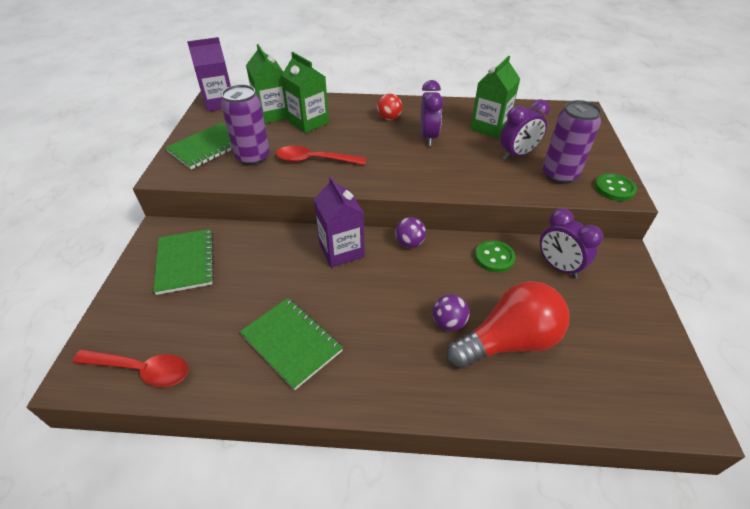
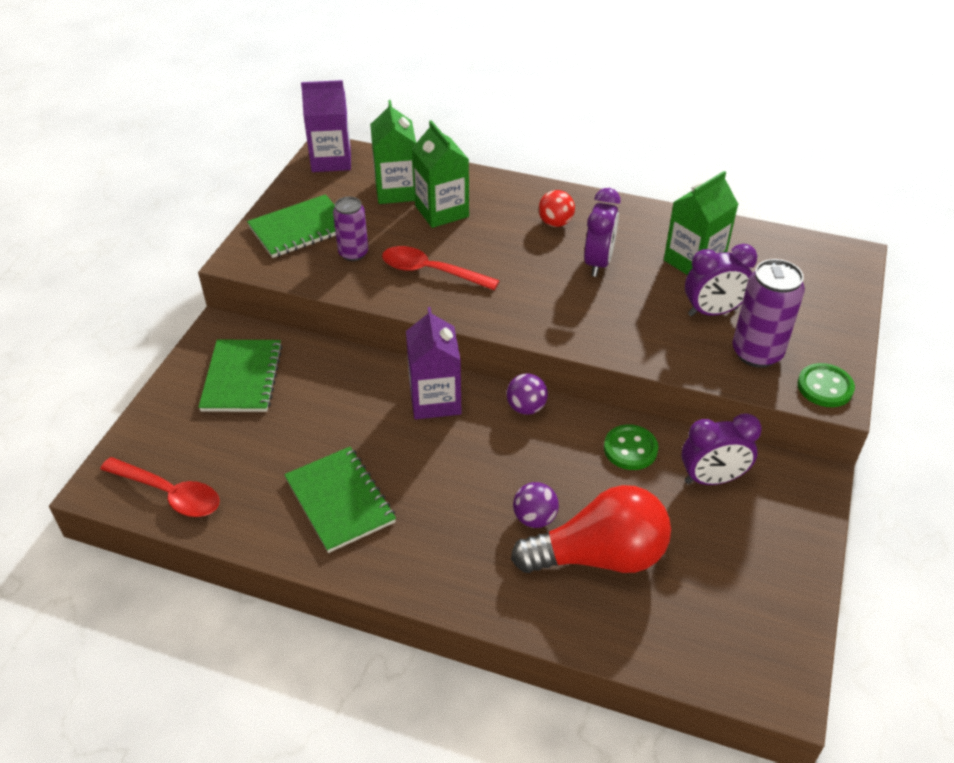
camera: 15 degrees right, 0 degrees up
(253, 157) = (353, 253): purple can -> purple can, size x0.65
(558, 267) = (712, 479): purple clock -> purple clock turned 75 degrees counterclockwise

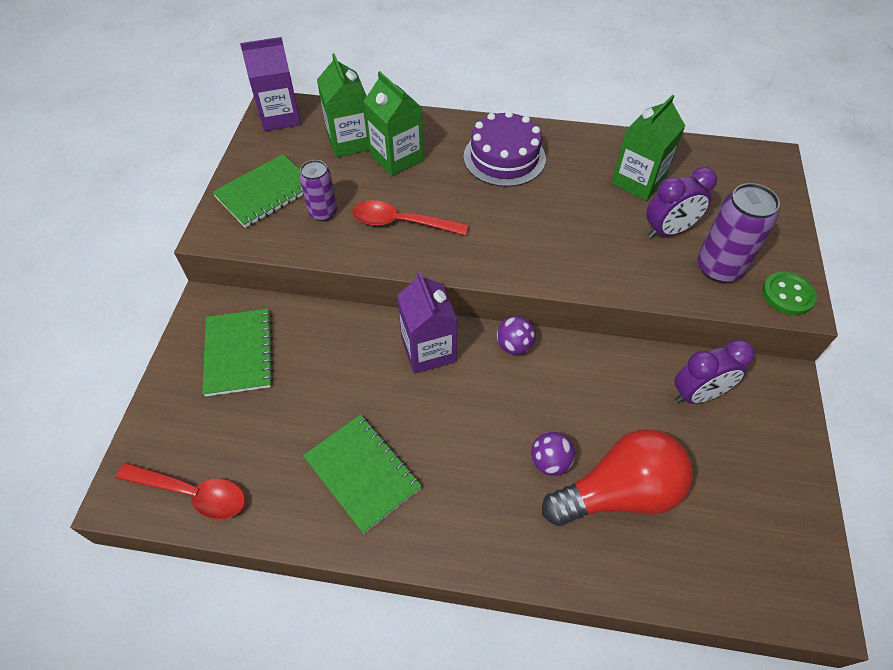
camera: 10 degrees left, 10 degrees up
(555, 223) = (504, 157): red ball -> purple cake
(598, 263) = (553, 193): purple clock -> none
(630, 449) = (618, 374): green button -> none

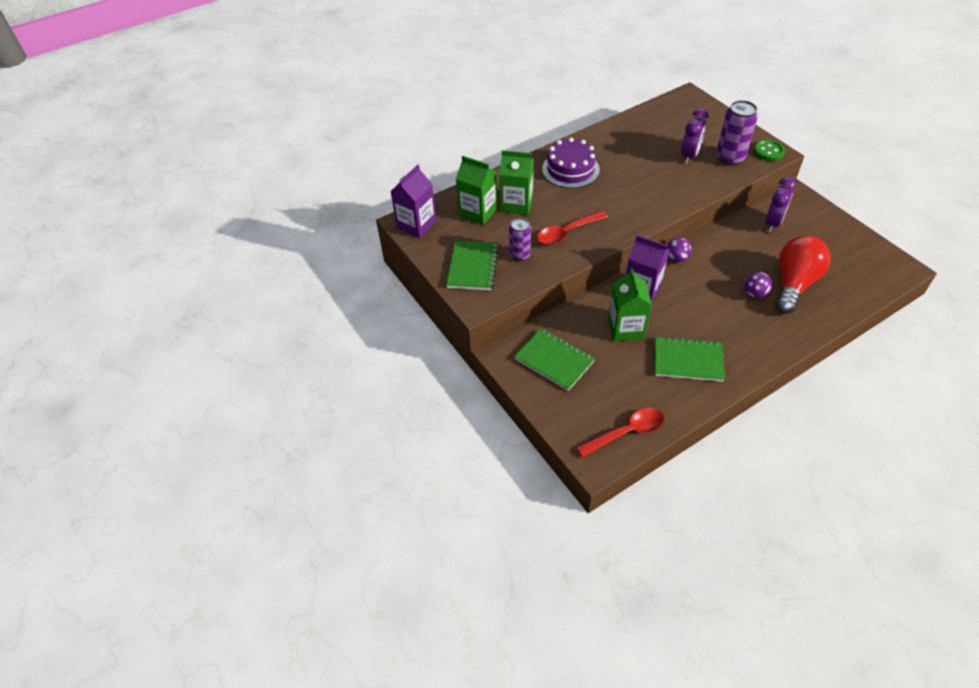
camera: 40 degrees left, 5 degrees down
(638, 181) = (647, 141): green carton -> green carton (626, 328)

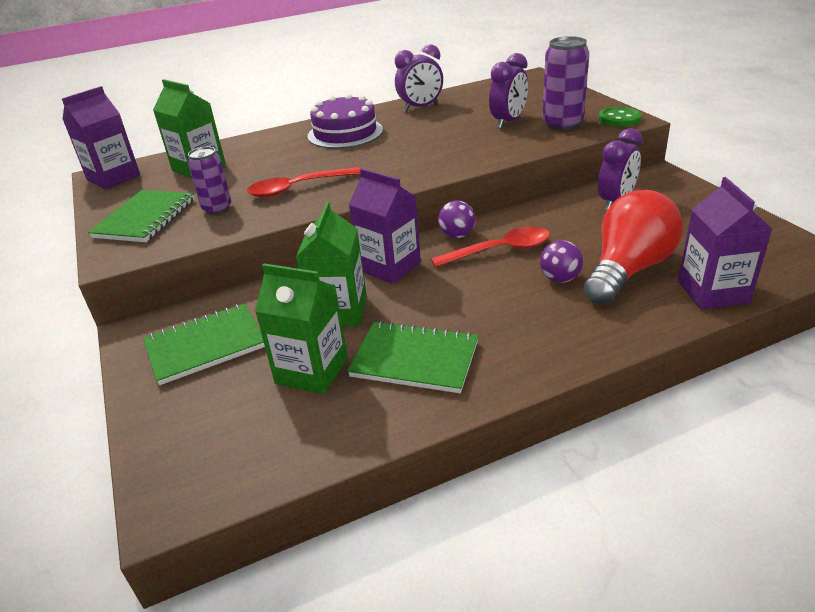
camera: 10 degrees right, 15 degrees down
(516, 204) = (253, 161): green carton -> green carton (311, 371)
(554, 360) = (205, 345): green notebook -> green notebook turned 75 degrees counterclockwise
(615, 137) = (420, 107): none -> purple clock
(626, 432) = (252, 460): red spoon -> red spoon (499, 251)
(846, 299) = (713, 292): none -> purple carton

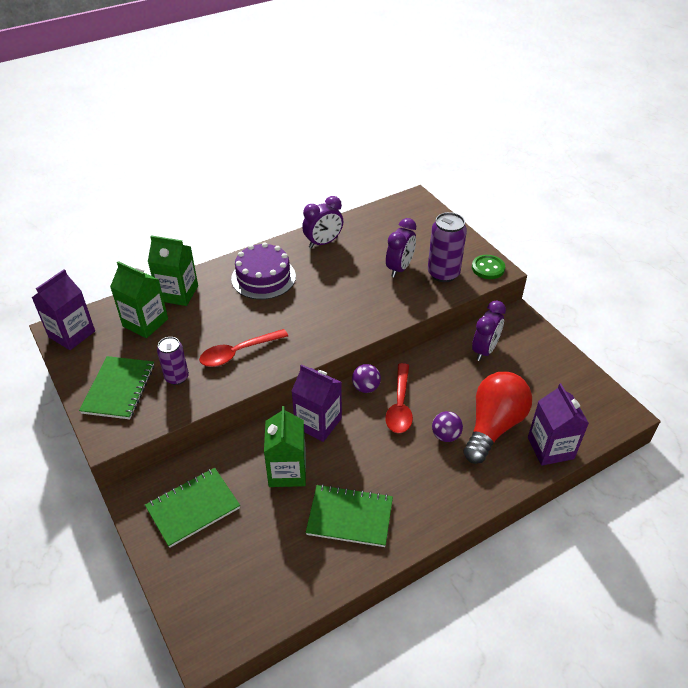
camera: 10 degrees left, 10 degrees up
(311, 371) = (278, 530): green carton -> green carton (178, 293)
(499, 251) = (400, 405): red spoon -> red spoon turned 120 degrees clockwise

